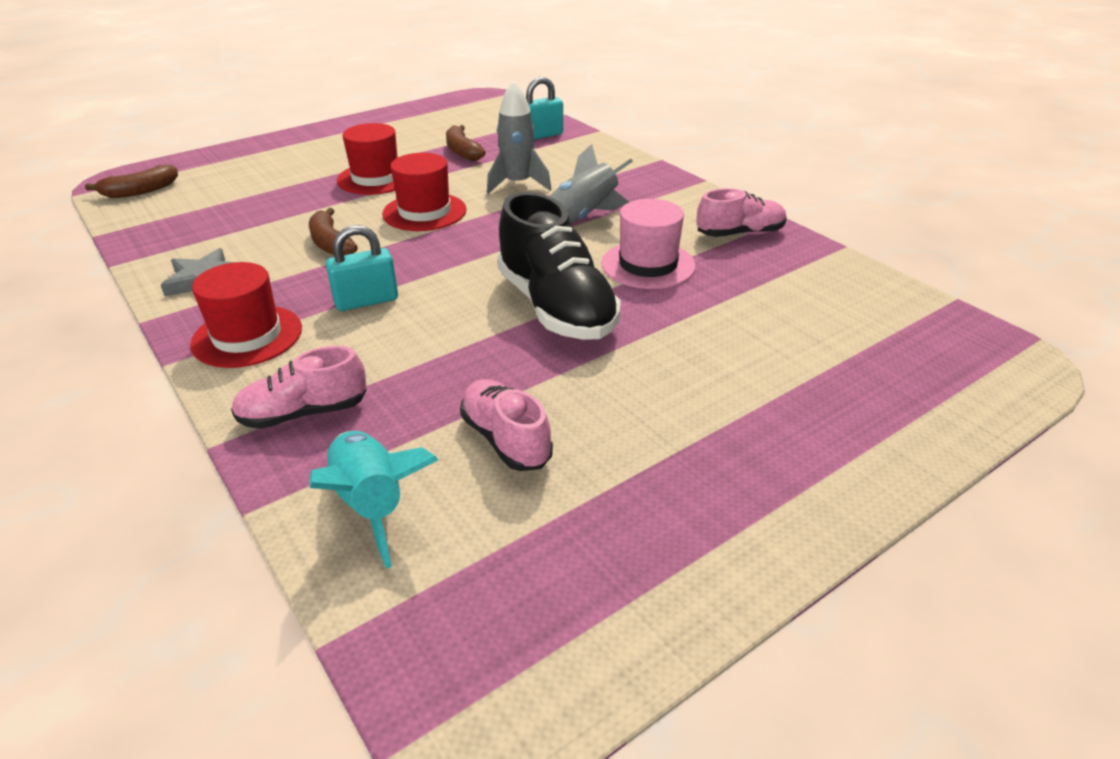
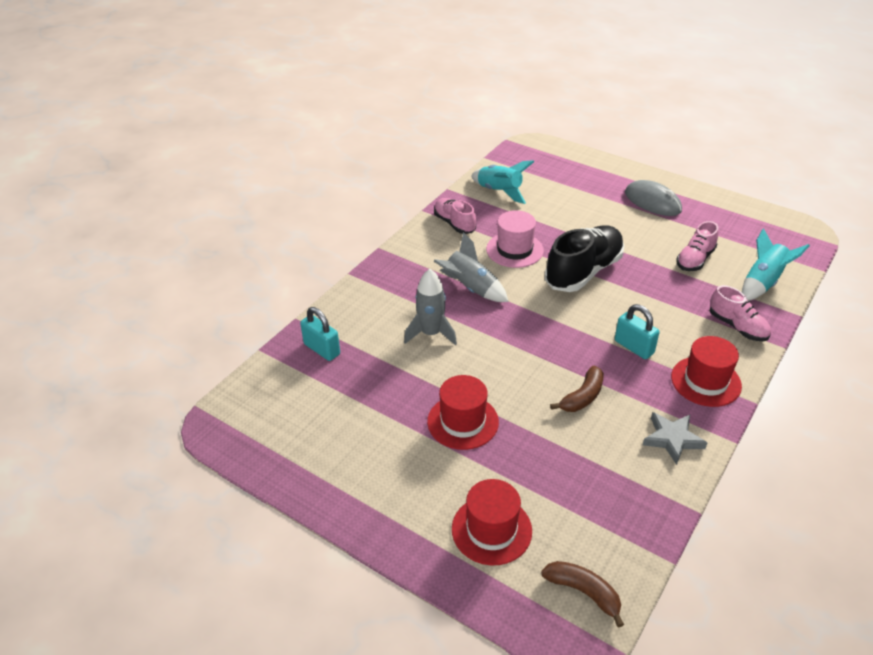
camera: 110 degrees left, 5 degrees up
(424, 212) = (505, 367): red hat -> red hat (491, 530)
(462, 151) = (379, 388): brown banana -> none
(735, 459) = (652, 202): none -> grey mouse
(825, 287) = (499, 192): none -> turquoise rocket

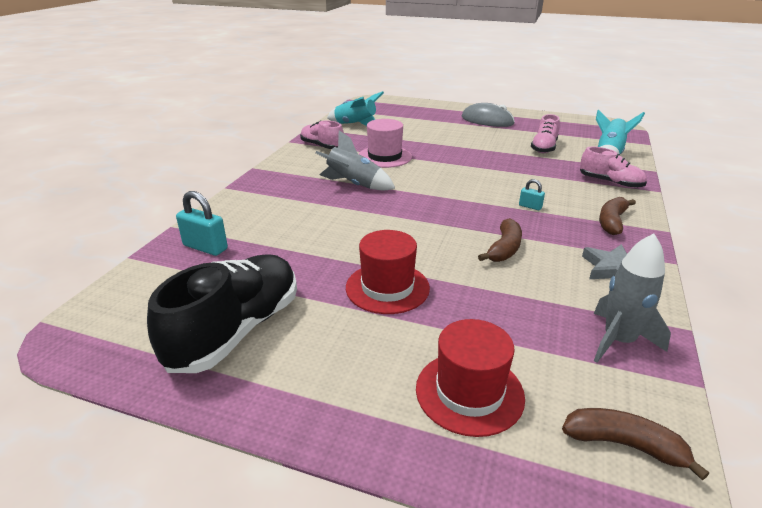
camera: 15 degrees left, 10 degrees down
(431, 333) = (325, 220): grey rocket -> grey rocket (618, 341)
(583, 272) = (454, 164): black shoe -> black shoe (236, 330)
(634, 347) = (530, 206): turquoise padlock -> turquoise padlock, size x0.55
(706, 381) = (612, 222): red hat -> brown banana

